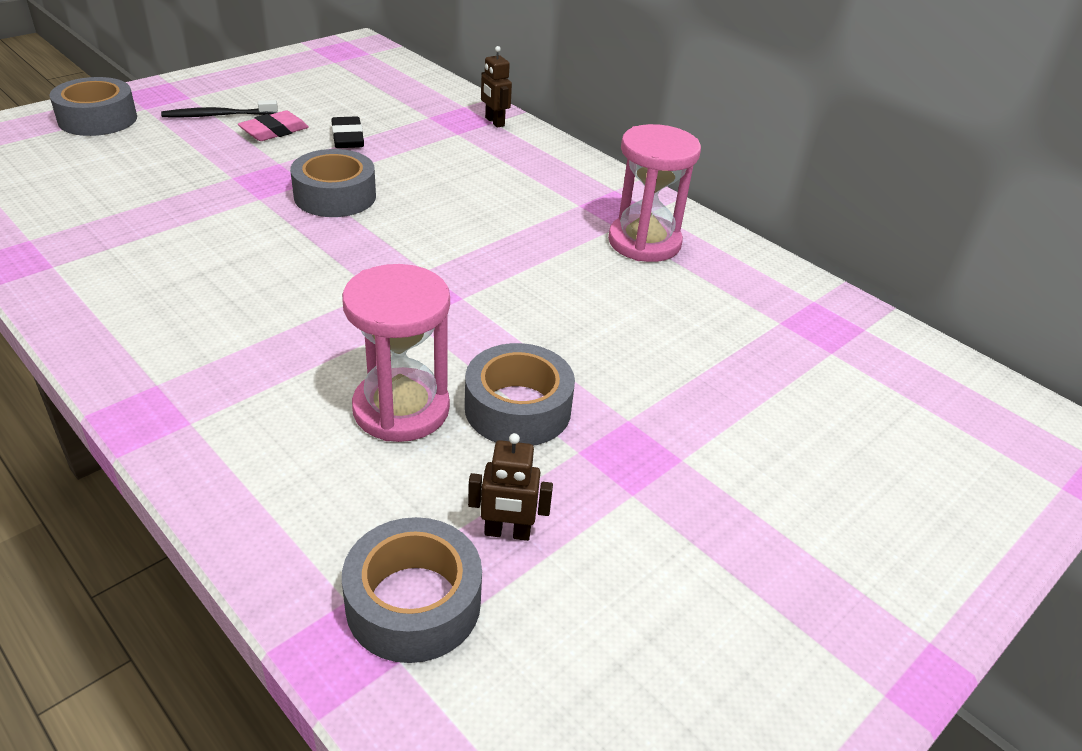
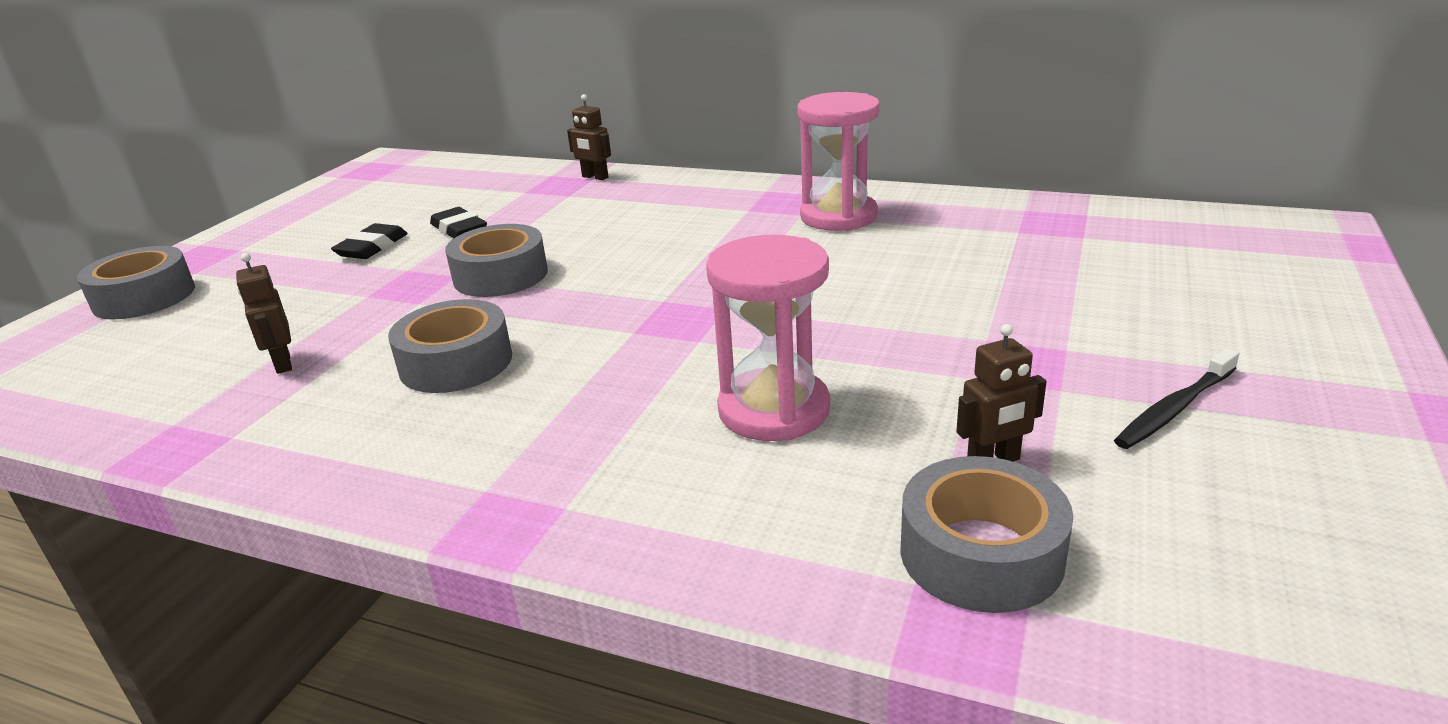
camera: 20 degrees left, 10 degrees down
(130, 217) = (282, 364): none -> brown robot
(218, 115) = (291, 253): black toothbrush -> black toothbrush (1174, 409)
(274, 131) = (372, 247): pink eraser -> black eraser
(518, 408) = (882, 368): grey tape -> grey tape (456, 363)

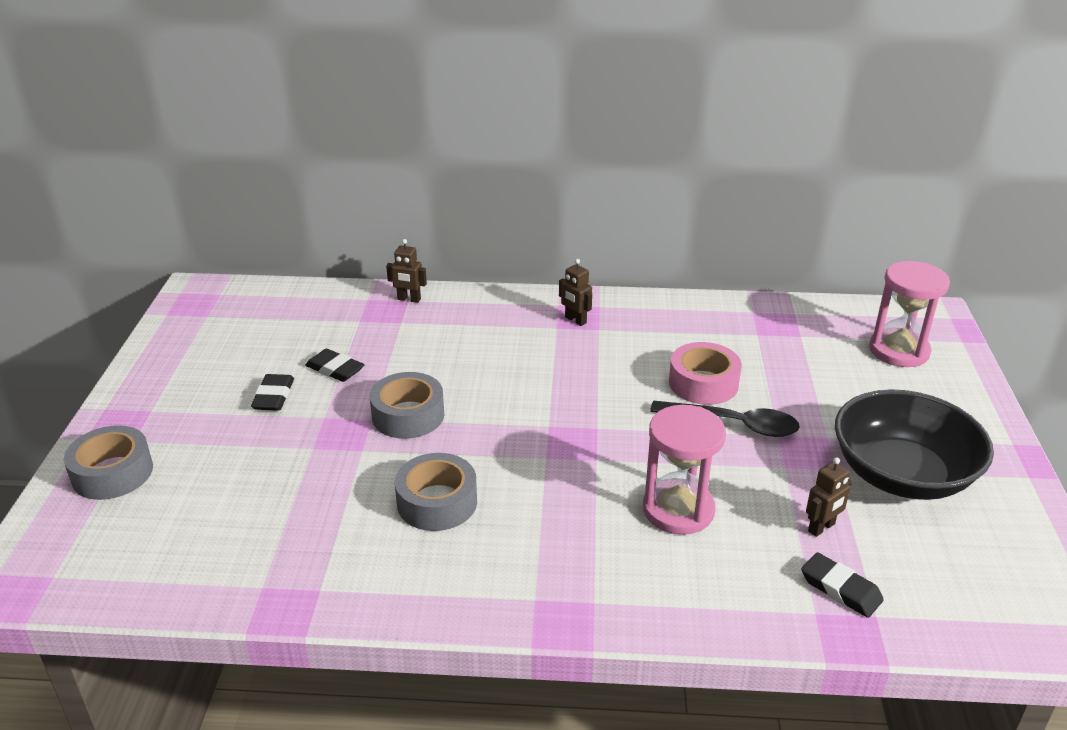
camera: 20 degrees left, 5 degrees up
(282, 364) = (301, 522): brown robot -> brown robot (575, 320)
(838, 216) = (628, 329): pink hourglass -> pink hourglass (899, 351)
(907, 275) = (703, 383): none -> pink tape
(924, 321) = (734, 424): none -> black spoon
(981, 553) = (840, 589): grey tape -> black eraser
(1174, 409) = (902, 475): black toothbrush -> black bowl

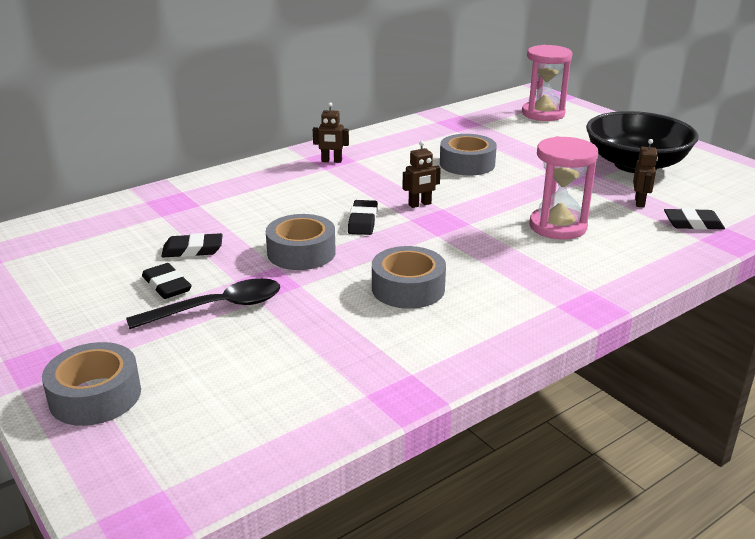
camera: 40 degrees left, 5 degrees down
(409, 299) = (182, 190): brown robot -> brown robot (420, 204)
(503, 407) = (363, 221): none -> black eraser
(703, 383) = (467, 164): pink tape -> grey tape
(734, 424) = (517, 176): black spoon -> black spoon (217, 308)

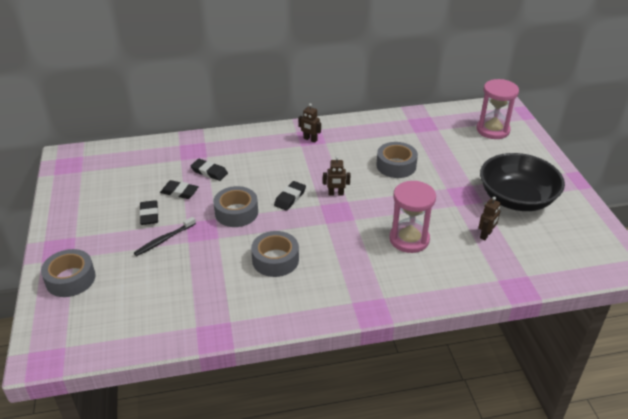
camera: 25 degrees right, 10 degrees up
(217, 308) = (164, 240): black spoon -> black toothbrush
(693, 223) = (506, 265): black eraser -> black eraser (209, 172)

